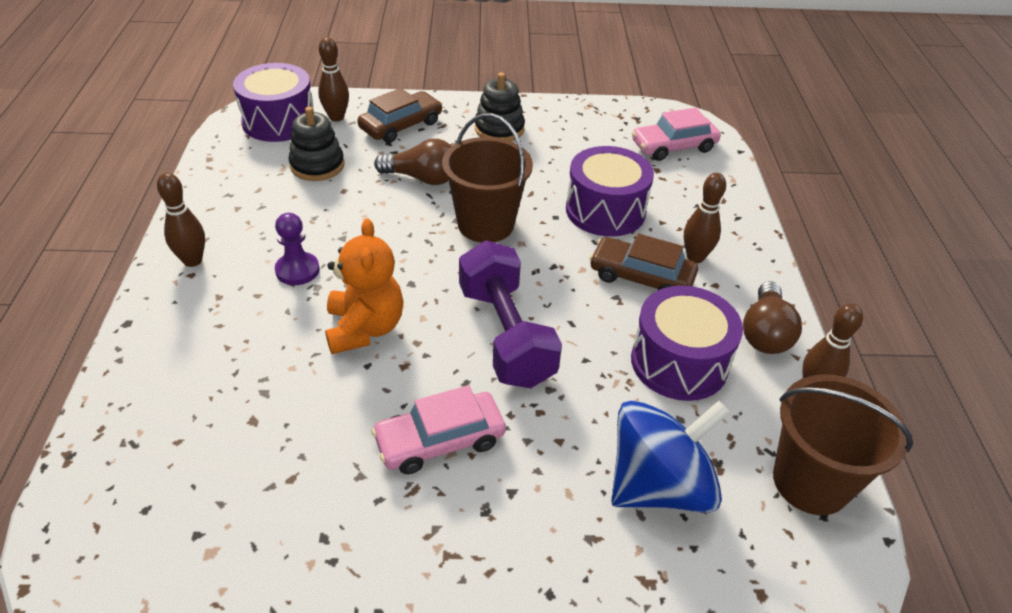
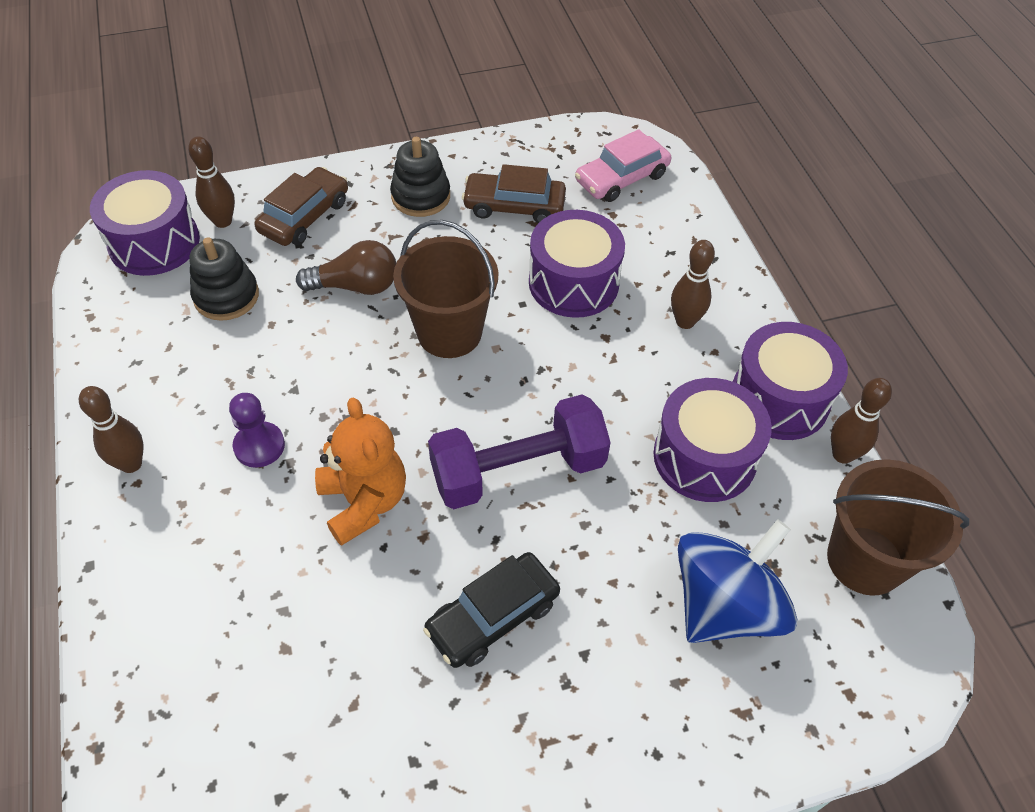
camera: 15 degrees left, 10 degrees up
(440, 440) = (493, 616): pink car -> black car
(505, 335) = (518, 470): purple dumbbell -> purple dumbbell turned 75 degrees counterclockwise
(641, 277) = (636, 361): brown car -> brown car (514, 206)
(765, 333) = (779, 399): brown light bulb -> purple drum

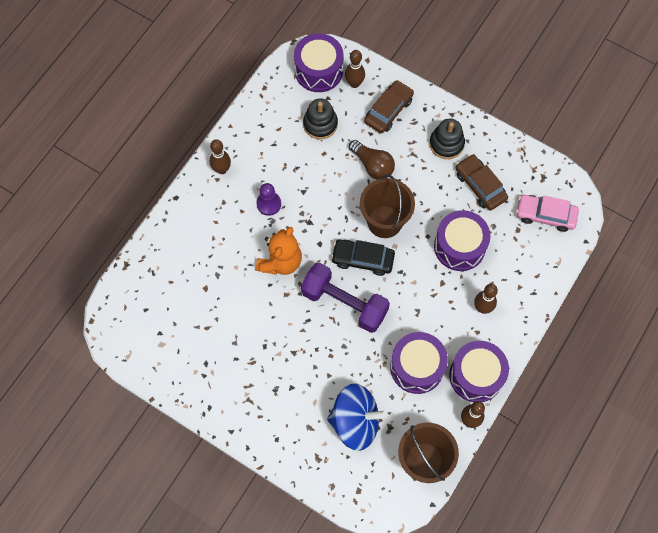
camera: 50 degrees right, 15 degrees up
(304, 216) = (388, 110): brown car -> brown car turned 45 degrees counterclockwise
(493, 616) = (277, 345): black car -> black car (363, 259)

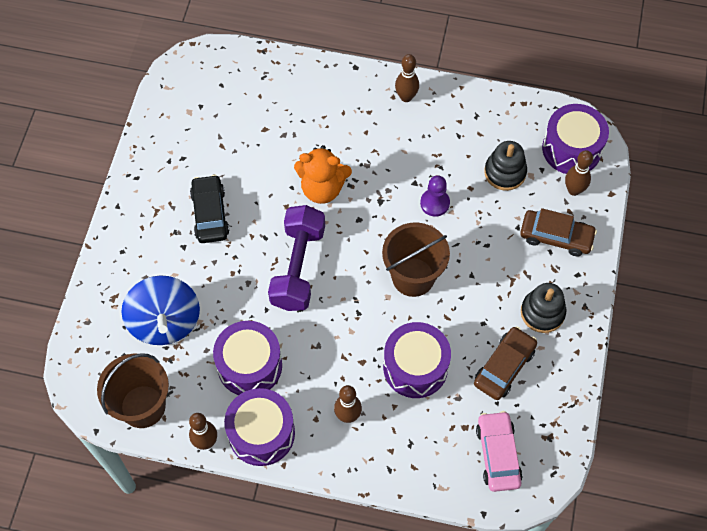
camera: 70 degrees right, 5 degrees down
(269, 204) = (385, 155): purple pawn -> purple pawn (435, 203)
(363, 259) = (357, 269): black car -> black car (210, 214)
(372, 165) = (478, 242): brown light bulb -> none

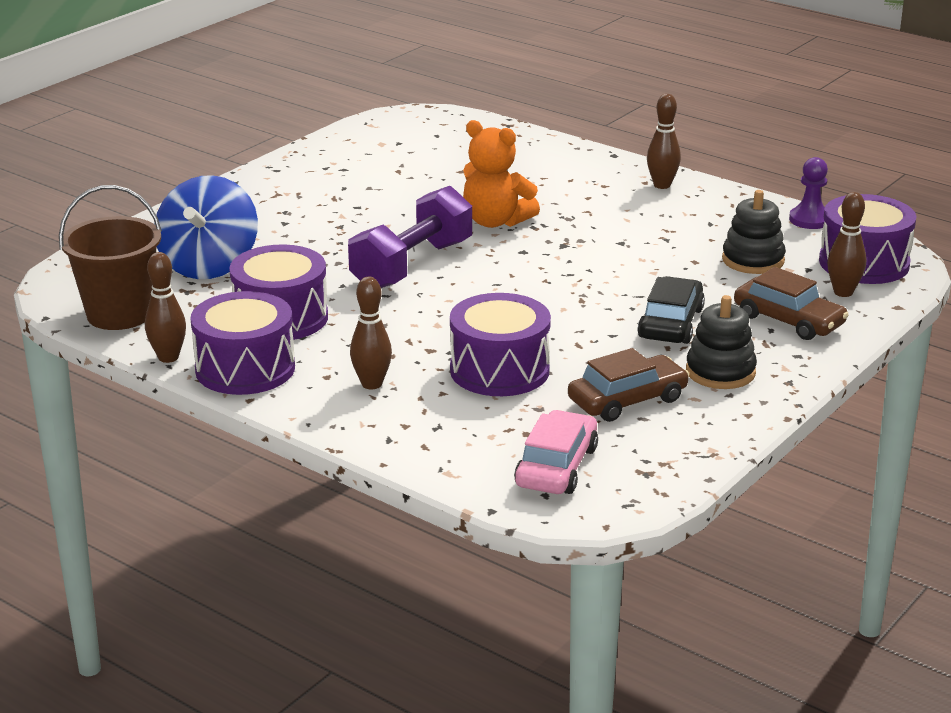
camera: 25 degrees right, 35 degrees down
(210, 214) = (339, 209): black car -> black car (671, 323)
(413, 277) = (558, 305): brown bucket -> none
(435, 203) = (635, 261): purple pawn -> purple pawn (809, 220)

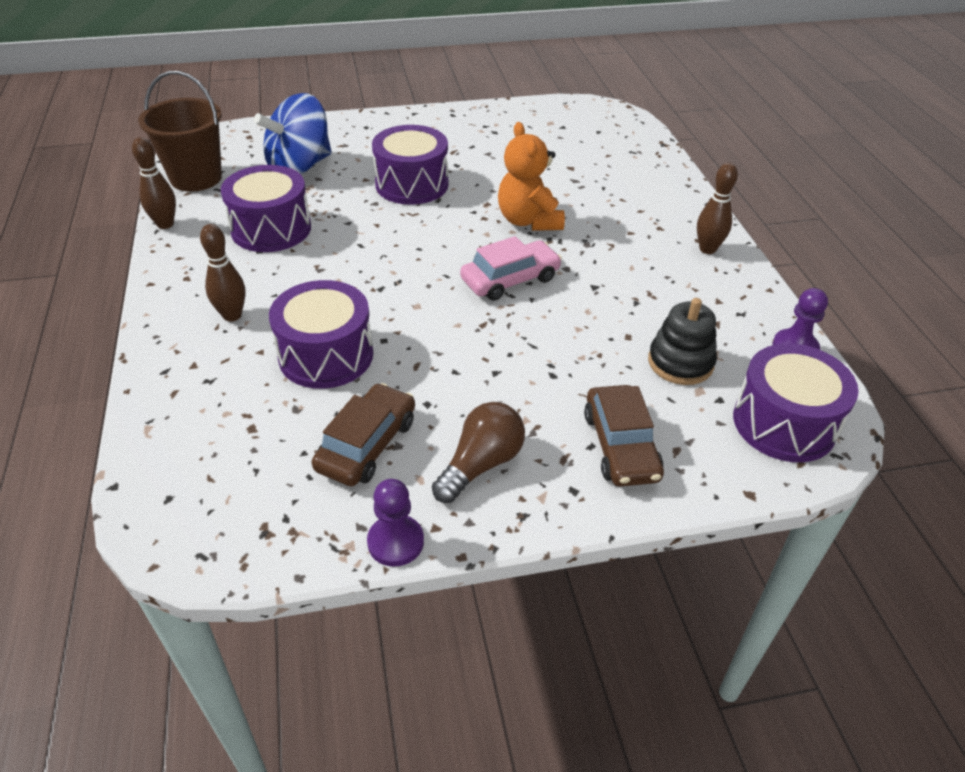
camera: 40 degrees right, 15 degrees up
(245, 369) = (187, 257): purple drum -> purple drum (412, 184)
(412, 266) = (415, 230): purple dumbbell -> none
(556, 467) = (217, 476): pink car -> pink car (510, 279)
(627, 400) = (367, 444): brown car -> brown car turned 75 degrees counterclockwise
(671, 323) = (516, 388): black car -> none
(720, 372) = (481, 464): black stacking toy -> brown light bulb
(737, 433) = (395, 542): none -> purple pawn
(843, 292) = (716, 445): brown bowling pin -> none

